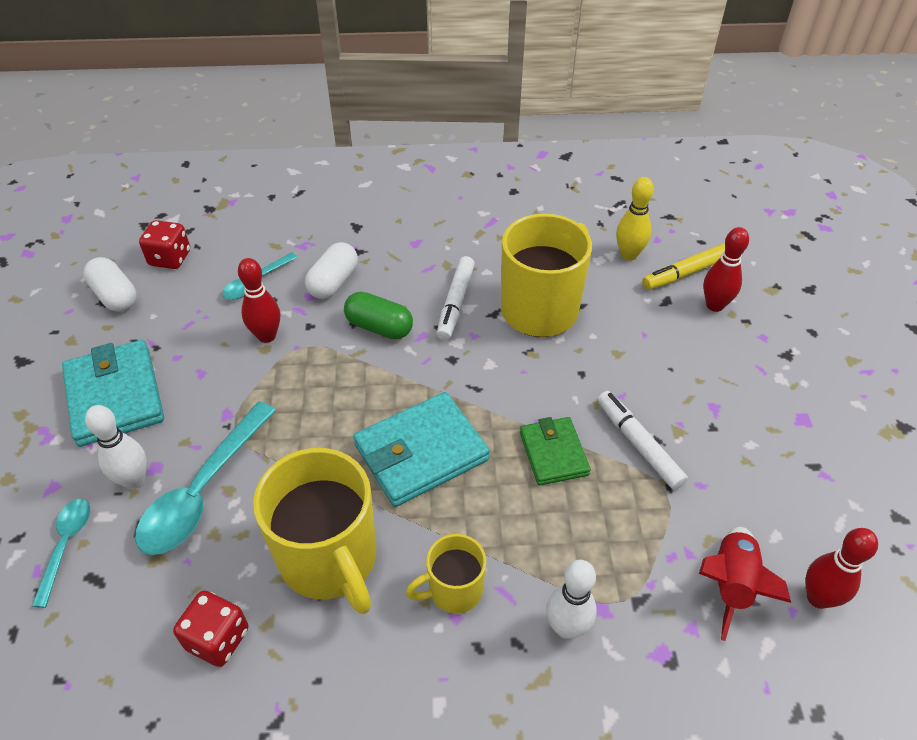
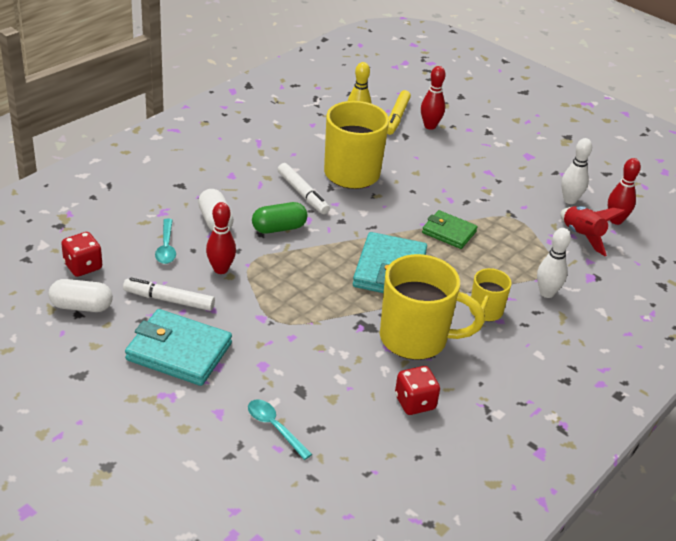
camera: 50 degrees left, 10 degrees down
(134, 480) = (261, 378): white bowling pin -> white bowling pin (570, 200)
(203, 491) = (307, 356): turquoise spoon -> none
(638, 444) = (478, 206): white marker -> white marker (169, 300)

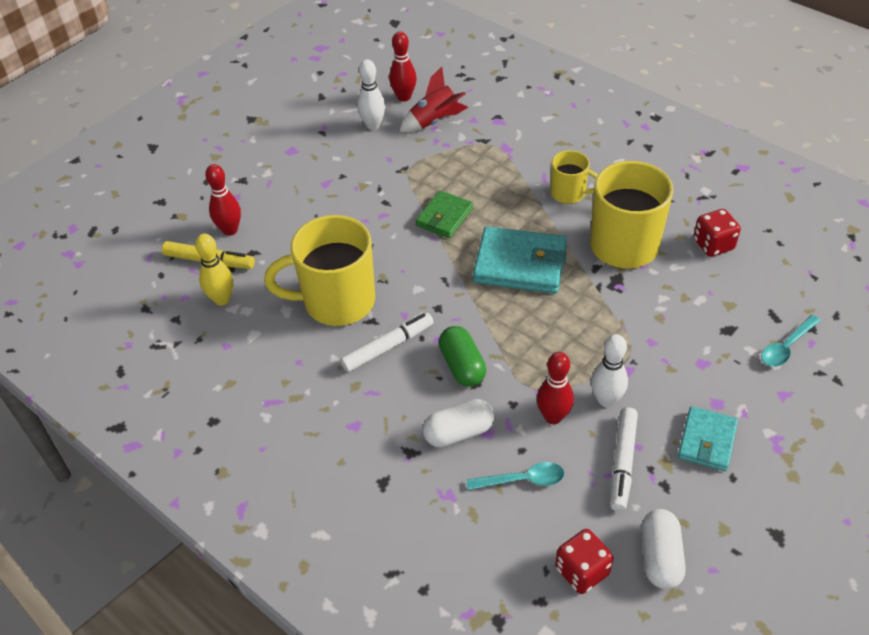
camera: 85 degrees left, 10 degrees up
(179, 351) = (707, 441): turquoise wallet -> turquoise wallet, size x0.61
(546, 293) = (530, 151): white bowling pin -> white bowling pin (606, 400)

